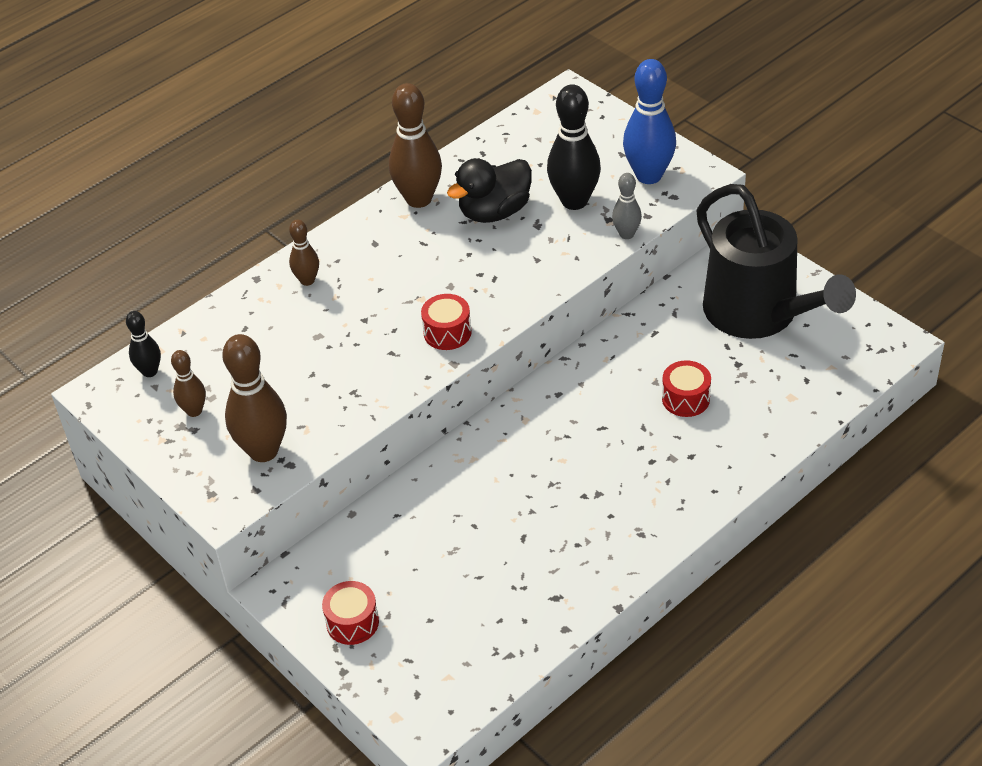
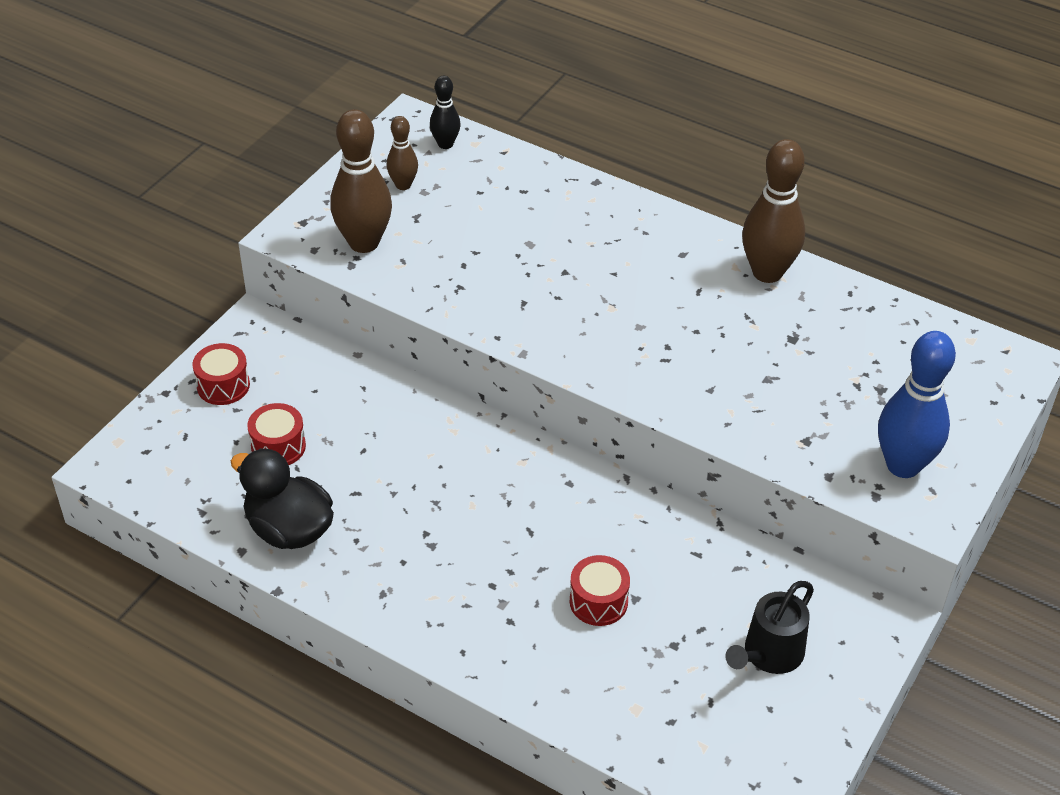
camera: 70 degrees right, 0 degrees up
(307, 280) = (606, 217): brown bowling pin -> none
(447, 332) = (567, 339): red drum -> red drum (278, 446)
(494, 212) = (774, 338): black duck -> black duck (289, 529)
(574, 201) = (824, 404): black bowling pin -> none
(626, 234) = (786, 462): grey bowling pin -> none
(759, 314) = (769, 655): black watering can -> black watering can, size x0.49

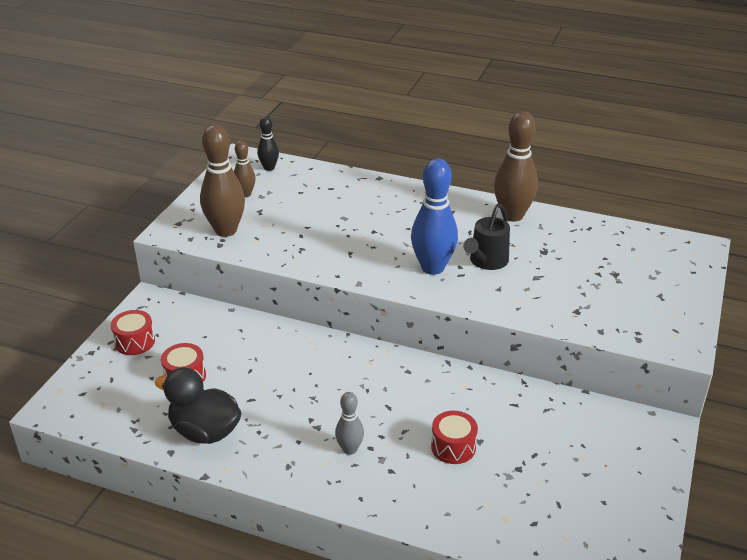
camera: 10 degrees left, 10 degrees down
(465, 583) = (349, 449): none -> grey bowling pin
(769, 655) = (590, 464): black watering can -> black watering can (486, 261)
(903, 465) = (649, 317): blue bowling pin -> blue bowling pin (432, 268)

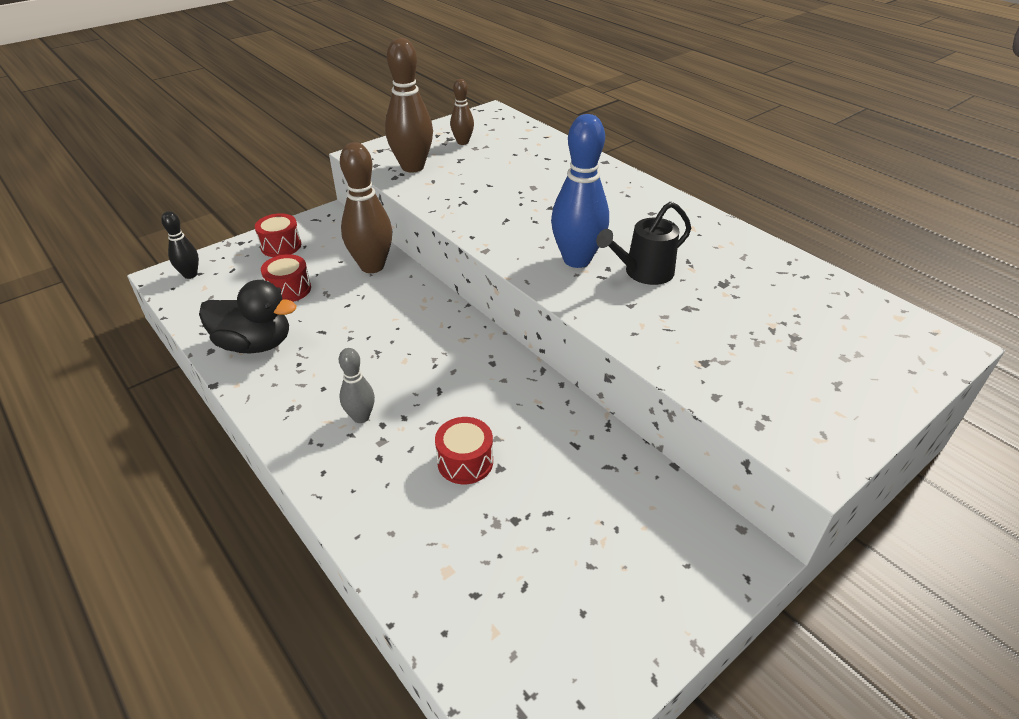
camera: 30 degrees right, 5 degrees up
(205, 431) = (255, 344): black duck -> black duck turned 135 degrees clockwise
(269, 168) = (507, 127): black bowling pin -> black bowling pin (190, 275)
(512, 215) = (719, 236): brown bowling pin -> brown bowling pin (372, 266)

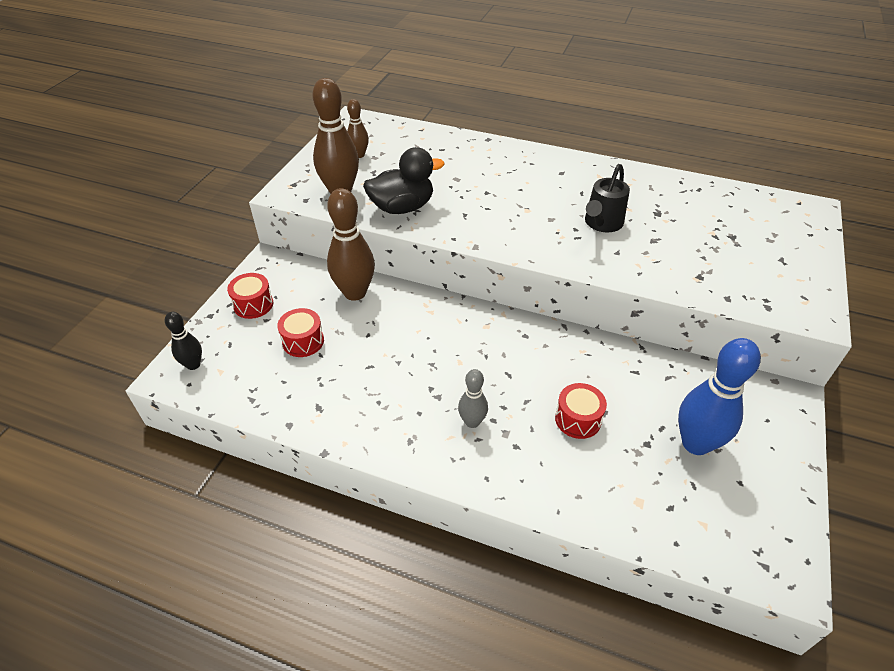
camera: 30 degrees left, 5 degrees up
(255, 344) = (324, 402): black duck -> black duck (402, 207)
(577, 260) = (548, 230): blue bowling pin -> blue bowling pin (695, 443)

